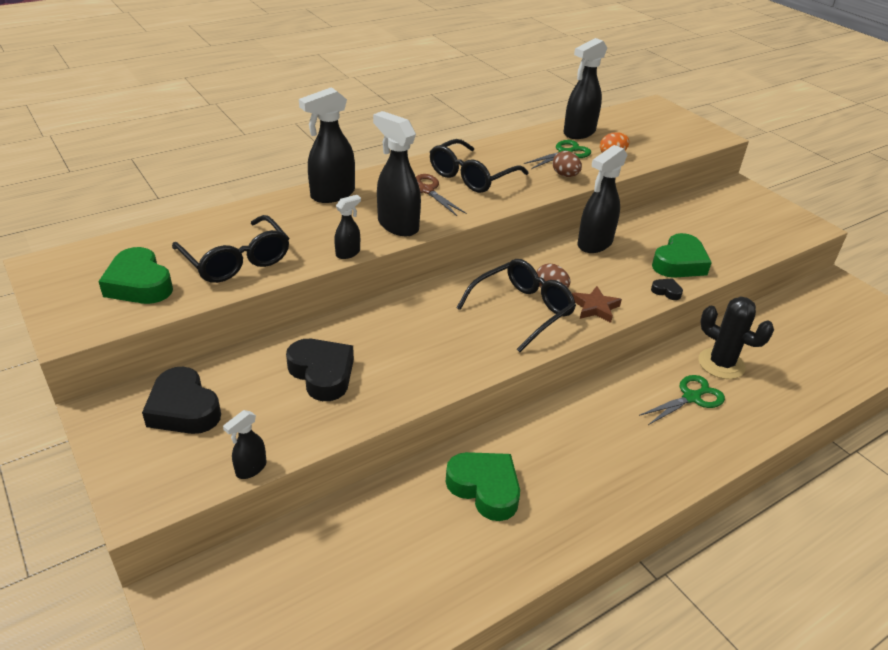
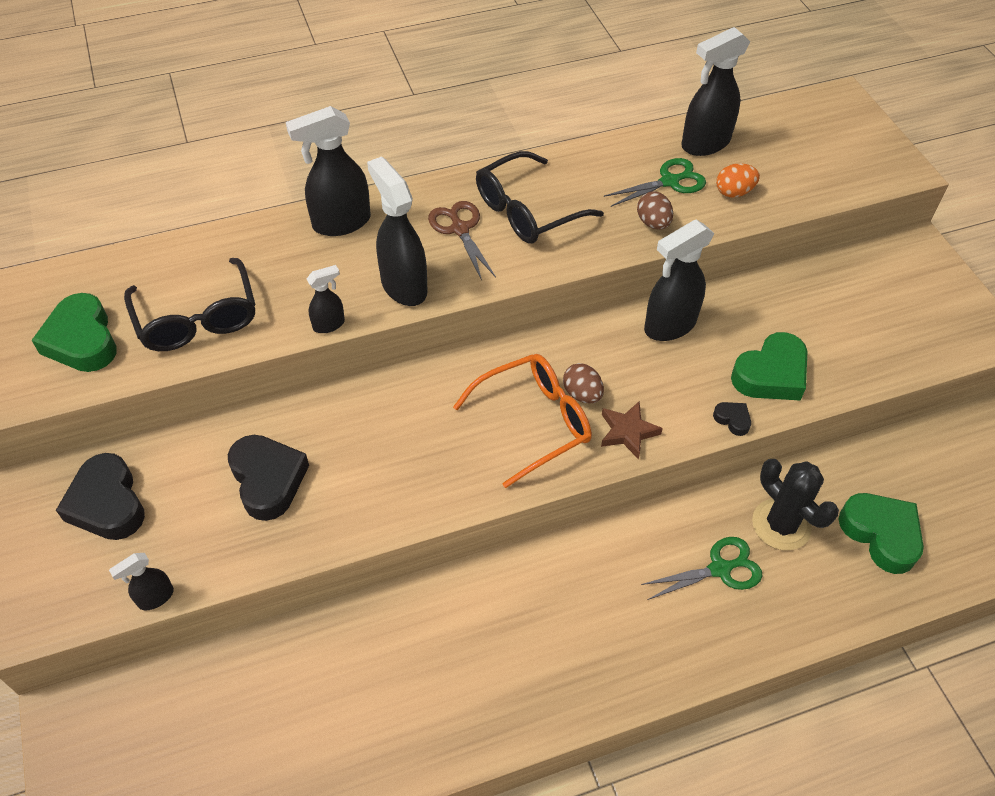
camera: 15 degrees right, 15 degrees up
(485, 488) = (422, 650): green heart -> green heart (881, 534)
(522, 310) = (534, 422): black glasses -> orange glasses

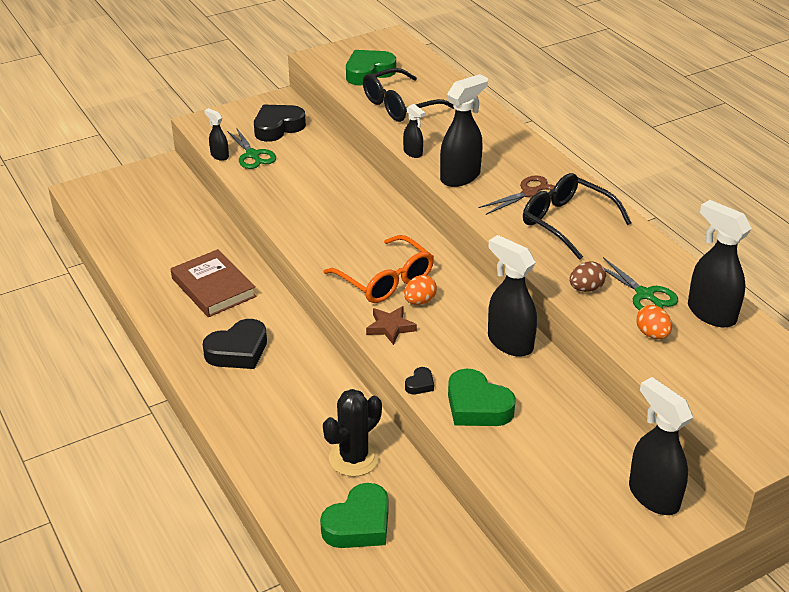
camera: 80 degrees right, 15 degrees down
(268, 480) = (307, 178): black heart -> black heart (238, 351)
(340, 223) = (510, 142): black spray bottle -> black spray bottle (653, 495)
(428, 657) = (213, 287): none -> brown book
(582, 394) = (419, 301): brown egg -> orange egg
(719, 569) = (304, 422): green scissors -> green scissors (252, 155)

